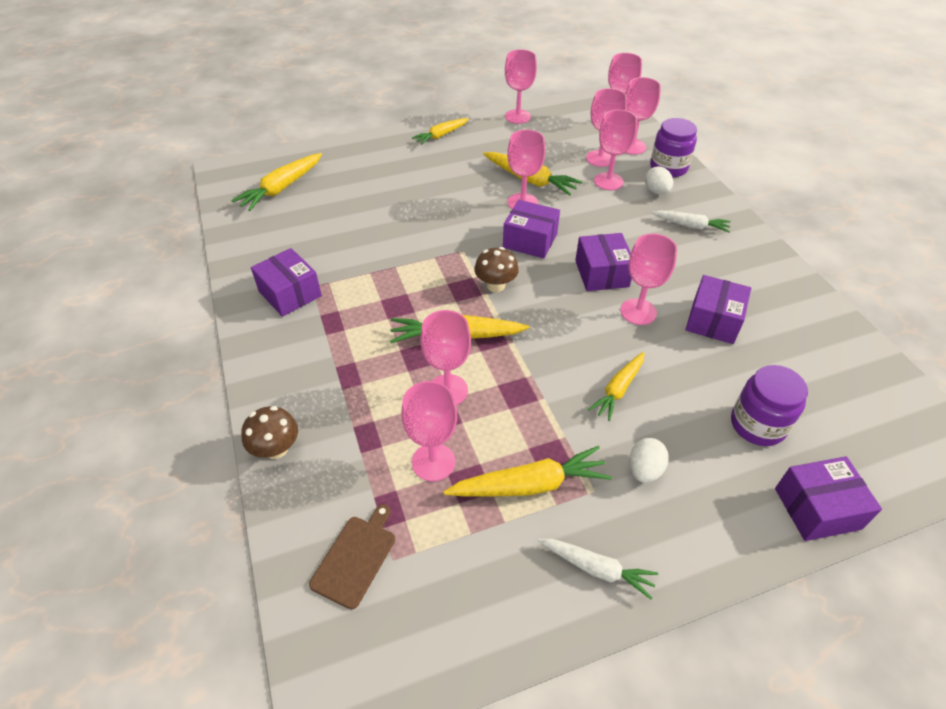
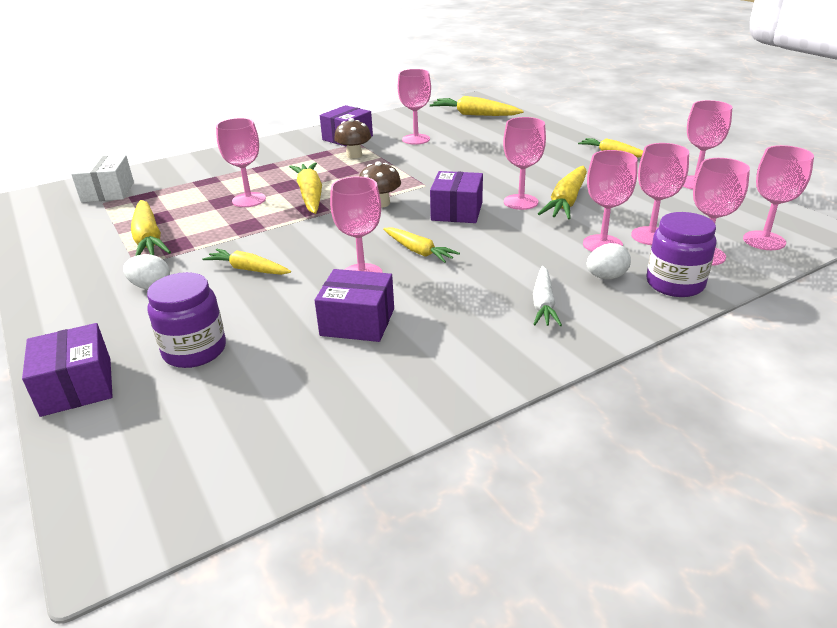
camera: 80 degrees right, 15 degrees down
(276, 449) = (199, 159): brown mushroom -> brown mushroom (354, 155)
(355, 558) = (108, 192): brown cutting board -> white box
(433, 462) = (179, 204): pink goblet -> pink goblet (416, 139)
(596, 568) = (63, 270): white carrot -> none
(601, 274) = (418, 251): purple box -> yellow carrot

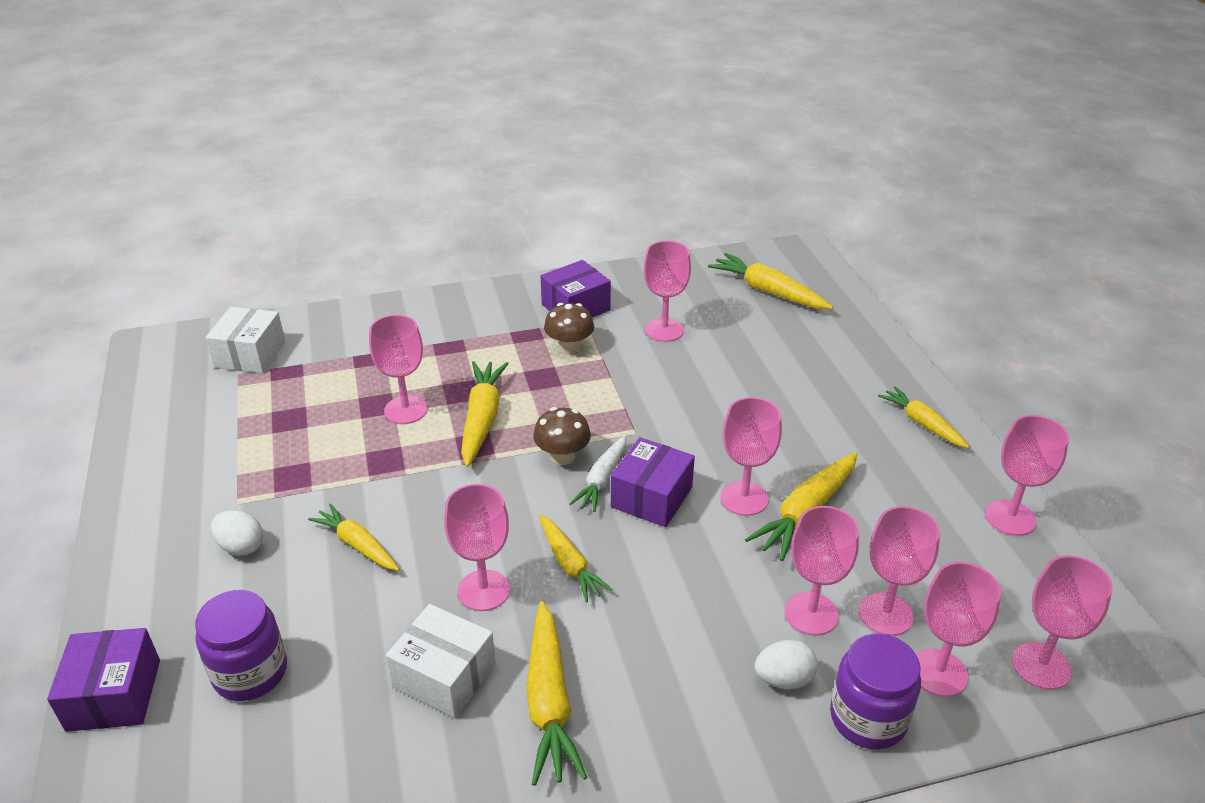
camera: 15 degrees right, 5 degrees up
(149, 239) = (267, 458): yellow carrot -> yellow carrot (549, 702)
(357, 322) = (444, 676): purple box -> white box
(543, 303) = (679, 707): white carrot -> white carrot (602, 480)

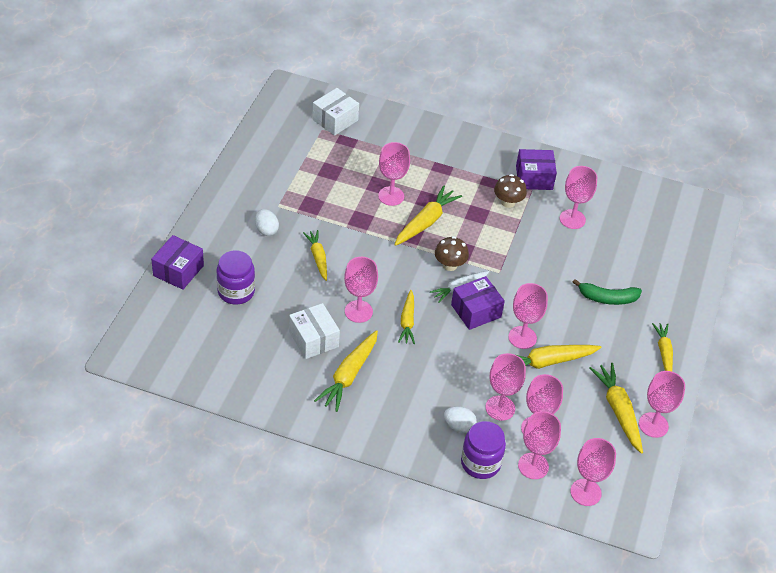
camera: 30 degrees right, 10 degrees up
(768, 291) = (661, 226): yellow carrot -> yellow carrot (618, 411)
(794, 396) = (607, 298): none -> green banana

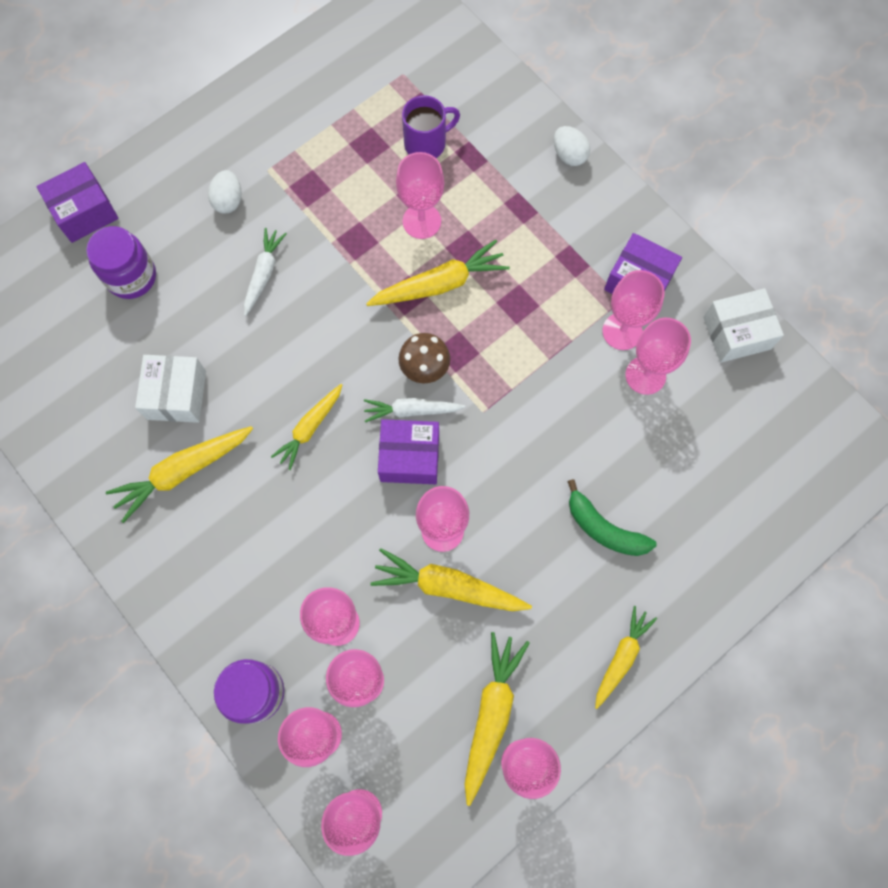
camera: 35 degrees right, 25 degrees up
(318, 258) = (263, 274): yellow carrot -> white carrot
(335, 120) = (430, 66): white box -> white box (736, 333)
(358, 311) = (259, 381): pink goblet -> pink goblet (622, 331)
(363, 158) = (426, 143): none -> purple mug
(459, 426) = (266, 622): white egg -> white egg (569, 155)
(508, 202) = (573, 305): brown mushroom -> none

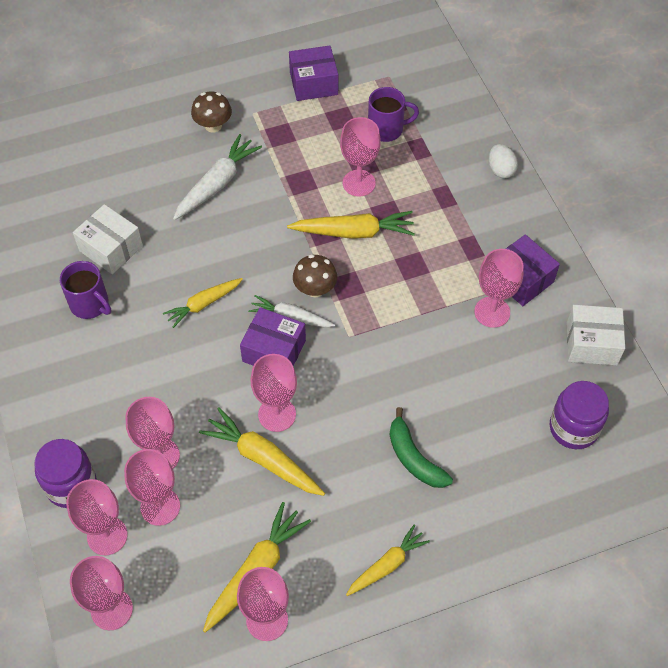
camera: 20 degrees right, 15 degrees down
(85, 212) = (101, 102): purple box -> purple box (313, 83)
(131, 277) = (115, 156): purple jar -> purple jar (573, 428)
(176, 395) = (111, 248): white box -> white box turned 75 degrees counterclockwise
(183, 472) = (90, 304): yellow carrot -> purple mug
(228, 200) = (213, 125): white egg -> brown mushroom
(263, 274) = (217, 184): white carrot -> white carrot, size x1.51
(645, 375) = (498, 351): pink goblet -> none

